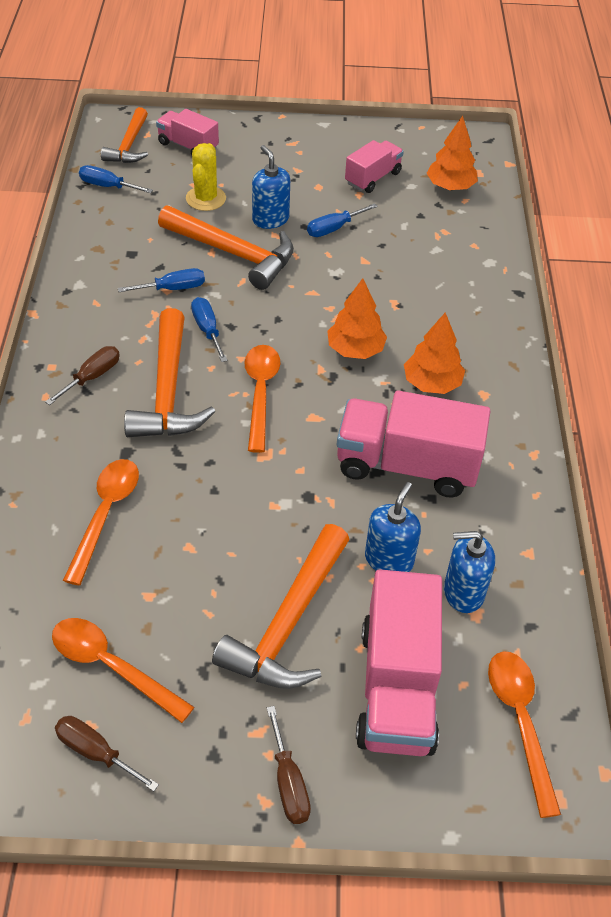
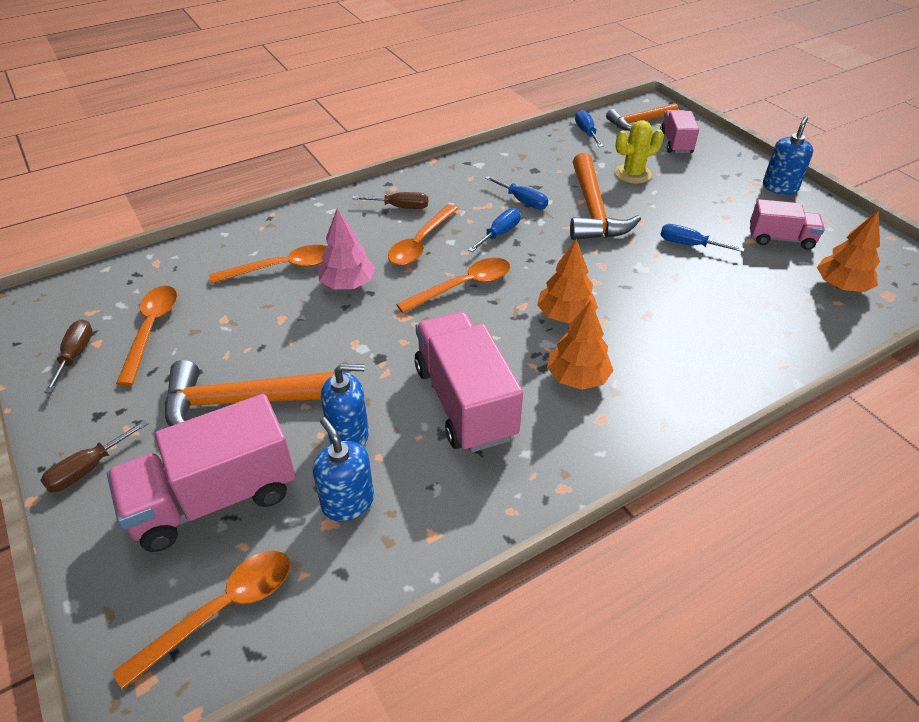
camera: 60 degrees right, 5 degrees down
(168, 391) = (420, 243): orange hammer -> orange spoon
(181, 473) = (348, 284): none -> pink tree
(270, 219) = (654, 210): blue soap dispenser -> blue soap dispenser (780, 187)

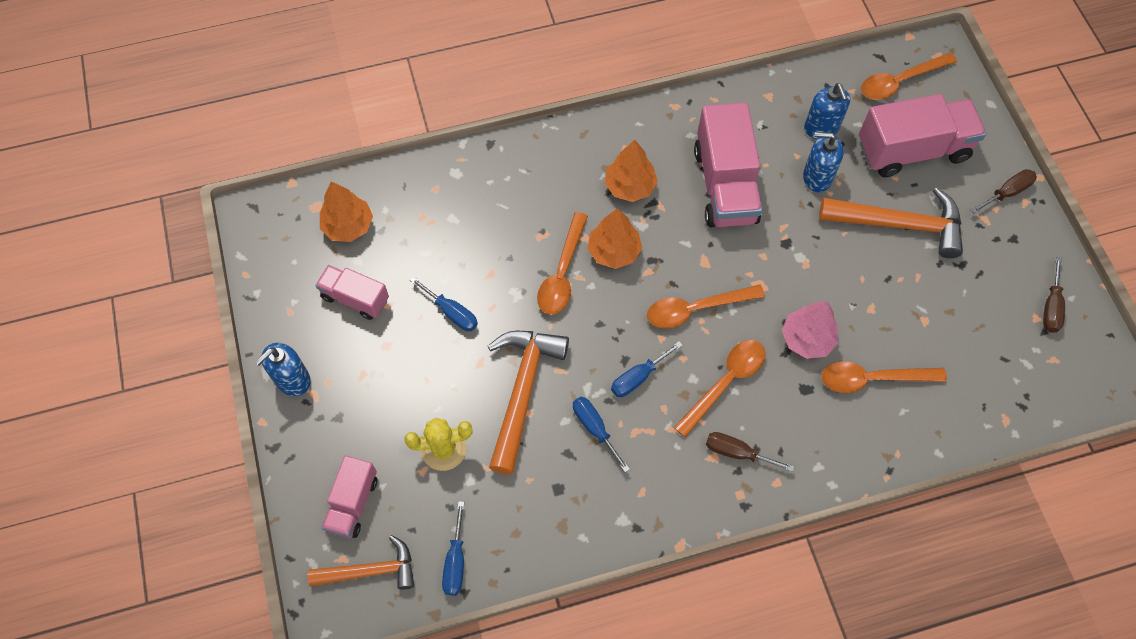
camera: 165 degrees left, 20 degrees up
(151, 330) = (989, 322): orange spoon -> orange spoon (562, 273)

